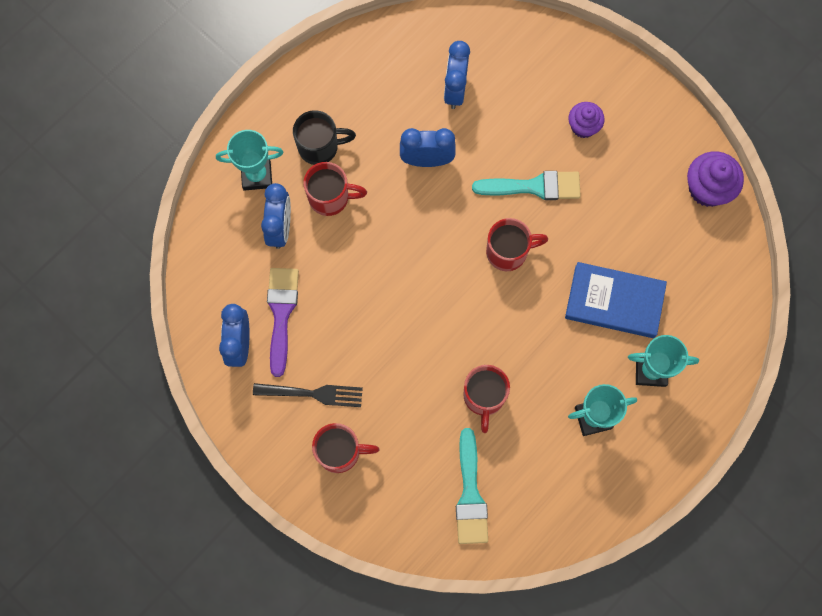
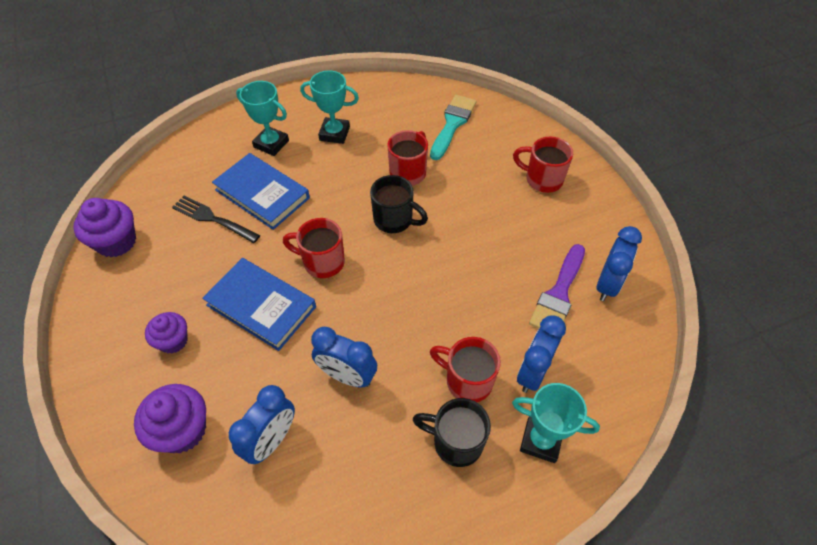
camera: 155 degrees left, 20 degrees down
(312, 394) = (551, 224): black fork -> black fork (213, 219)
(467, 329) = (394, 220): none -> black mug
(524, 68) = (182, 430): none -> purple cupcake
(534, 187) = (261, 306): turquoise brush -> blue book

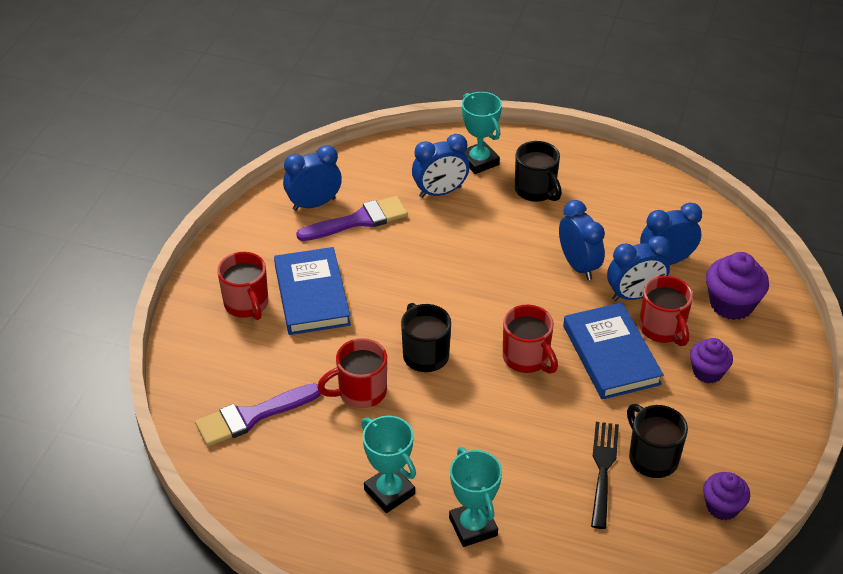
camera: 140 degrees left, 10 degrees down
(116, 242) = (722, 507): purple cupcake -> purple cupcake, size x0.66
(183, 246) = (652, 457): none -> black mug
(213, 219) = (603, 469): black fork -> black fork turned 150 degrees counterclockwise
(262, 194) = (531, 466): blue book -> blue book (312, 295)
(278, 378) = (634, 295): none -> blue clock
(452, 124) = (252, 416): turquoise brush -> purple brush
(467, 381) = (492, 214): red mug -> red mug (662, 329)

